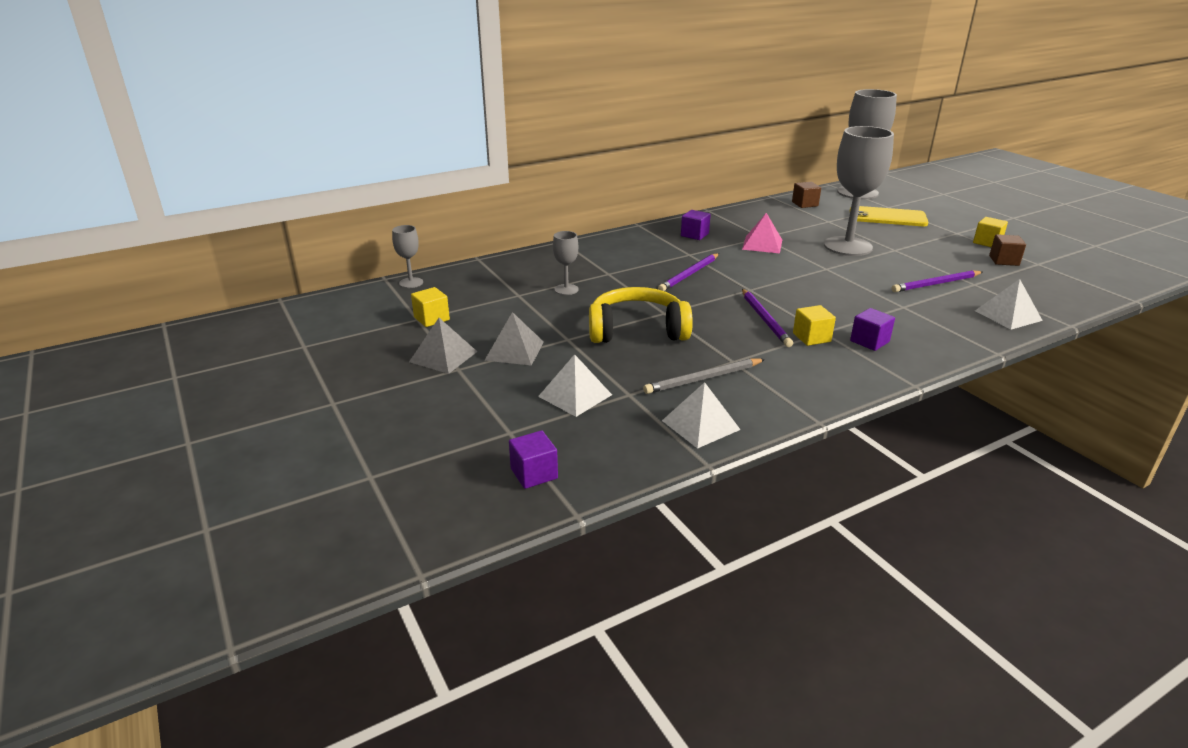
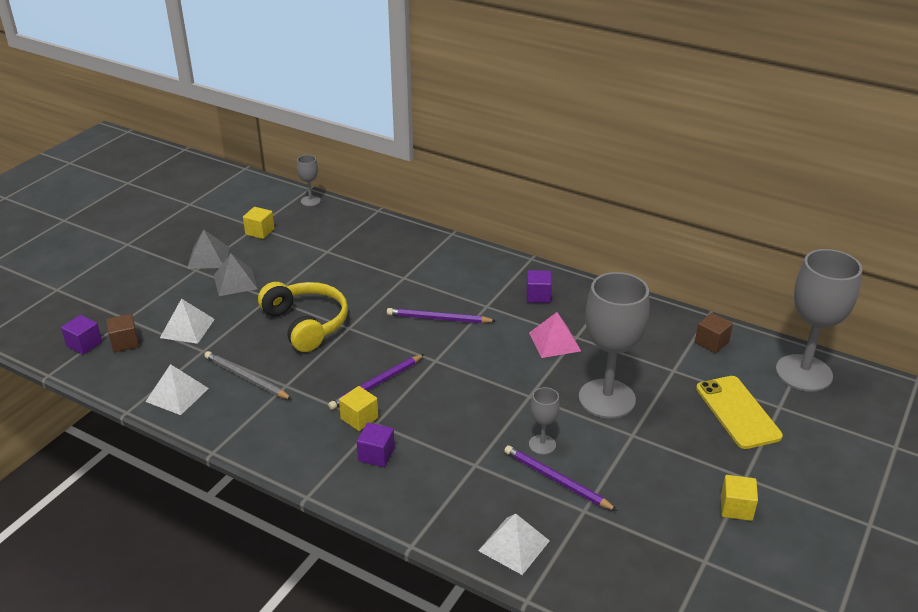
camera: 60 degrees right, 5 degrees up
(566, 289) = (354, 268): grey goblet -> grey goblet (542, 444)
(1004, 260) = (684, 528): brown cube -> brown cube (125, 342)

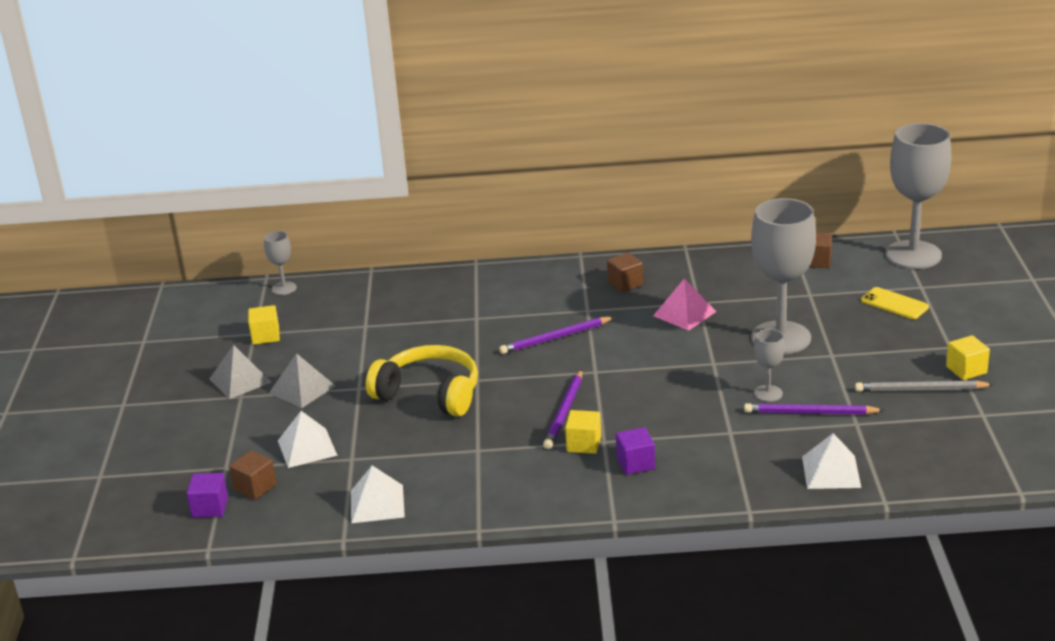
camera: 30 degrees left, 5 degrees down
(246, 378) = (430, 461): grey pencil -> grey pencil (920, 390)
(538, 296) = (625, 283): purple cube -> brown cube
(738, 412) = (894, 304): yellow phone -> yellow phone, size x0.64

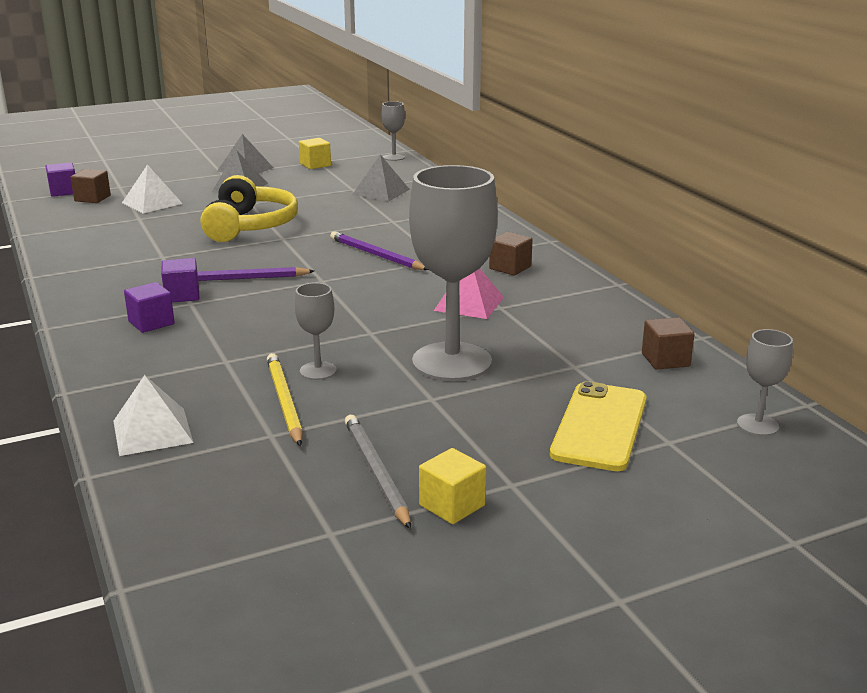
camera: 65 degrees right, 5 degrees down
(377, 504) = (71, 237): white pyramid -> none
(389, 311) = (381, 192): none -> grey pyramid
(584, 444) = (182, 295): yellow cube -> purple cube
(810, 413) = (284, 402): purple pencil -> yellow pencil
(894, 304) = (600, 426): yellow phone -> yellow phone, size x1.56
(913, 255) = (757, 425): grey goblet -> grey goblet, size x0.46

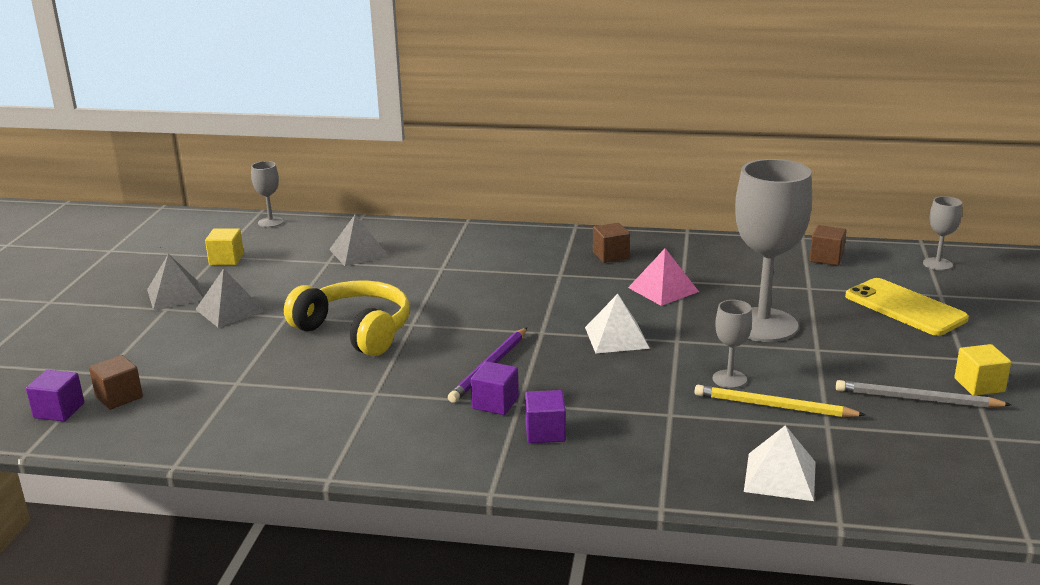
camera: 55 degrees left, 0 degrees up
(152, 203) = (198, 365): white pyramid -> white pyramid (616, 337)
(376, 255) = (514, 295): purple pencil -> none

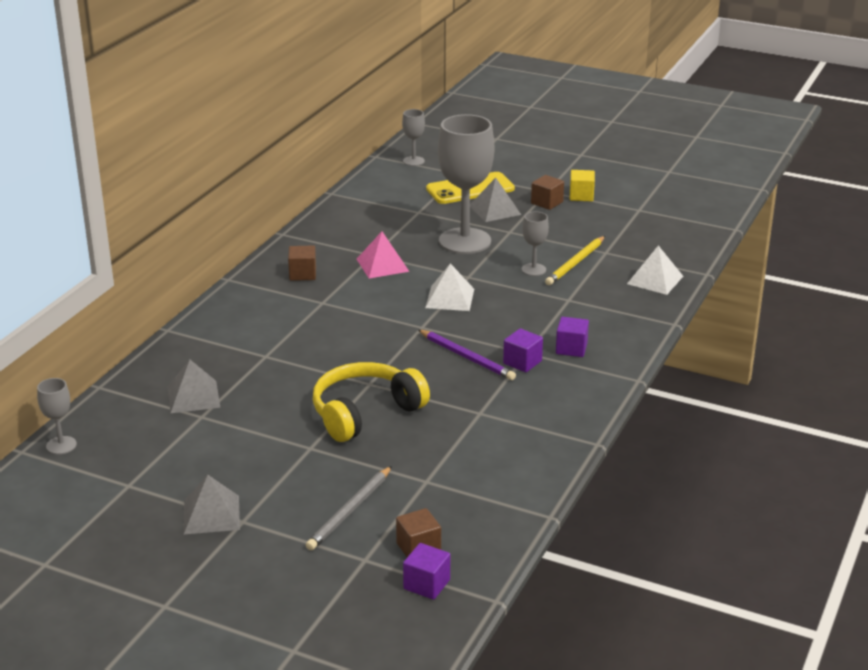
camera: 75 degrees left, 5 degrees up
(226, 259) = (144, 479): yellow cube -> none
(230, 310) = (274, 480): grey pyramid -> grey pyramid (494, 210)
(826, 258) = (375, 194): brown cube -> brown cube (547, 203)
(917, 399) = (588, 218): grey pencil -> grey pencil (350, 511)

